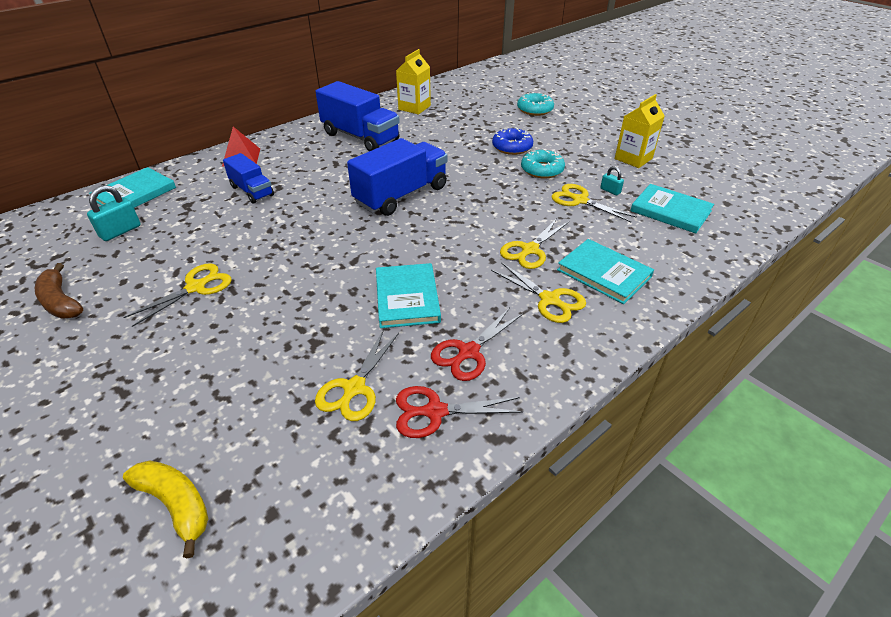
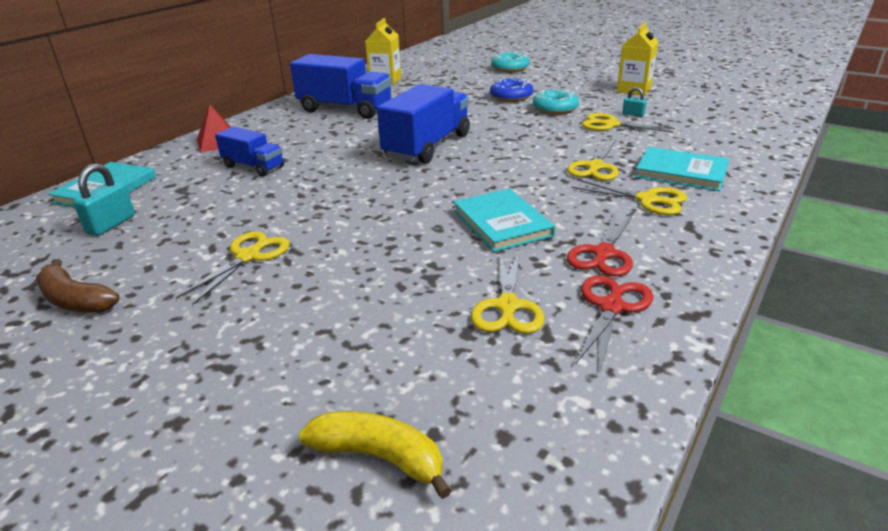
camera: 15 degrees left, 10 degrees down
(435, 412) = (611, 307): red scissors -> red scissors turned 135 degrees clockwise
(670, 211) = (700, 120): turquoise book -> none

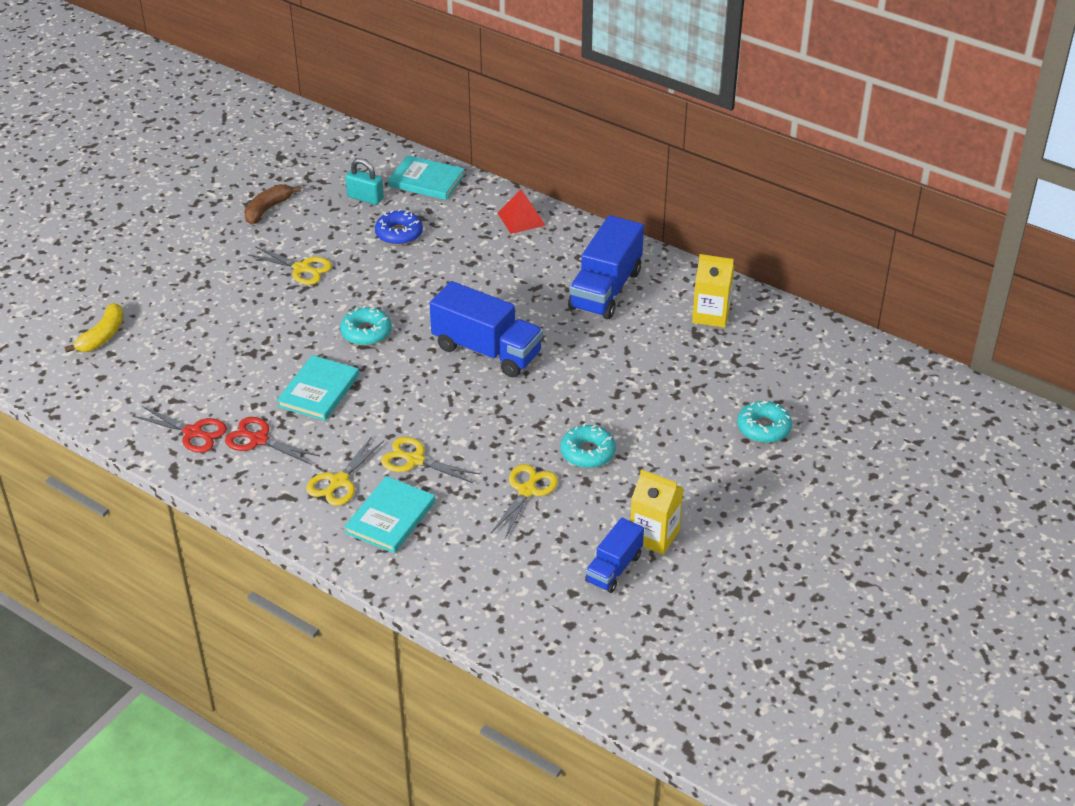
camera: 90 degrees right, 10 degrees up
(253, 167) = (457, 248): blue truck -> blue truck (614, 568)
(393, 204) = (366, 332): none -> turquoise donut
(502, 223) = (318, 391): turquoise book -> turquoise book turned 45 degrees counterclockwise
(507, 306) = (208, 386): yellow scissors -> none
(511, 97) = (636, 420): blue donut -> blue donut (399, 234)
(633, 114) = (559, 516): turquoise padlock -> none

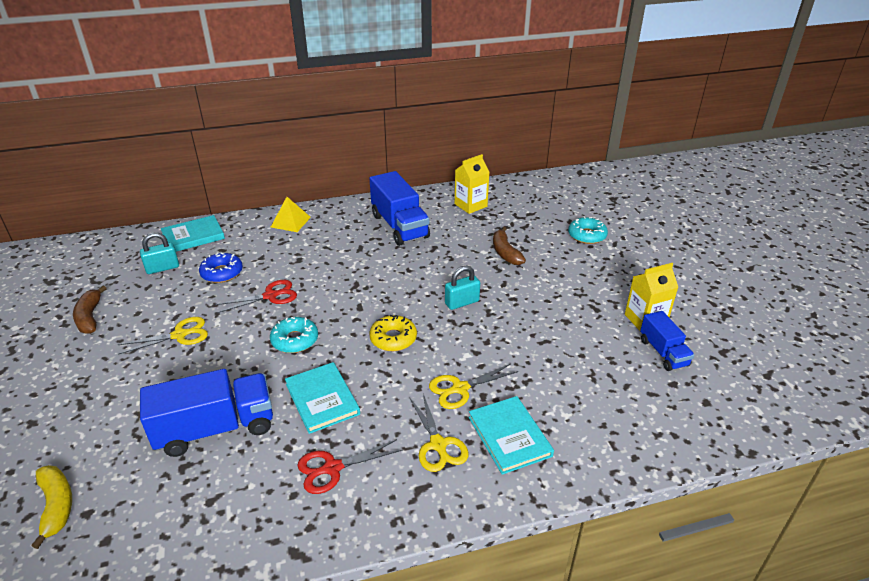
camera: 50 degrees left, 5 degrees down
(193, 432) = (268, 510): red scissors -> red scissors (270, 296)
(432, 386) = (393, 338): none -> yellow donut
(487, 351) = (390, 297): blue truck -> blue truck (216, 428)
(521, 219) = (290, 222): red pyramid -> yellow pyramid
(527, 491) = (550, 351): yellow scissors -> none
(532, 399) = (462, 302): none -> turquoise padlock
(587, 452) = (539, 306): turquoise donut -> none
(652, 385) = (505, 252): none -> brown banana

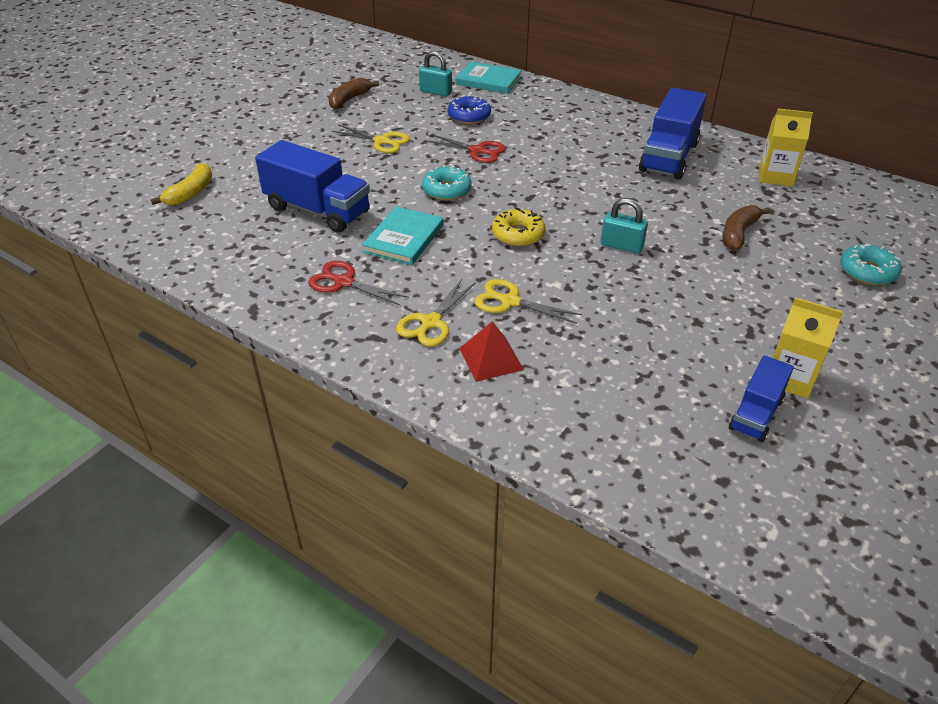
camera: 50 degrees right, 5 degrees up
(290, 222) = (577, 106): yellow pyramid -> none
(509, 436) = (491, 358): turquoise book -> red pyramid

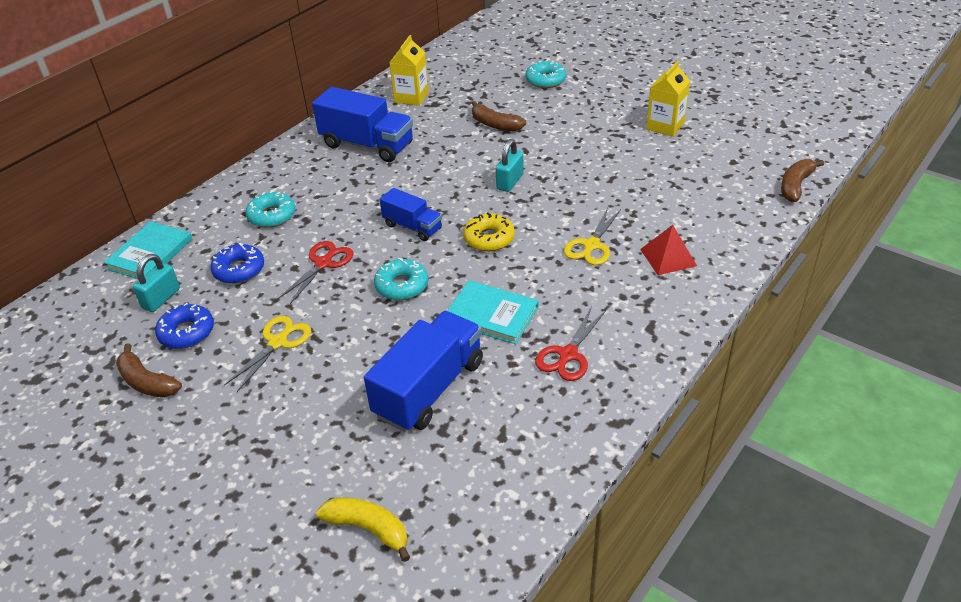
camera: 85 degrees left, 0 degrees up
(397, 106) = (187, 332): none -> blue donut
(431, 322) = (625, 292): yellow scissors -> none
(542, 122) = (272, 216): none -> turquoise donut
(667, 506) = (795, 186): none -> brown banana
(756, 414) = (703, 143): blue truck -> blue truck (412, 227)

